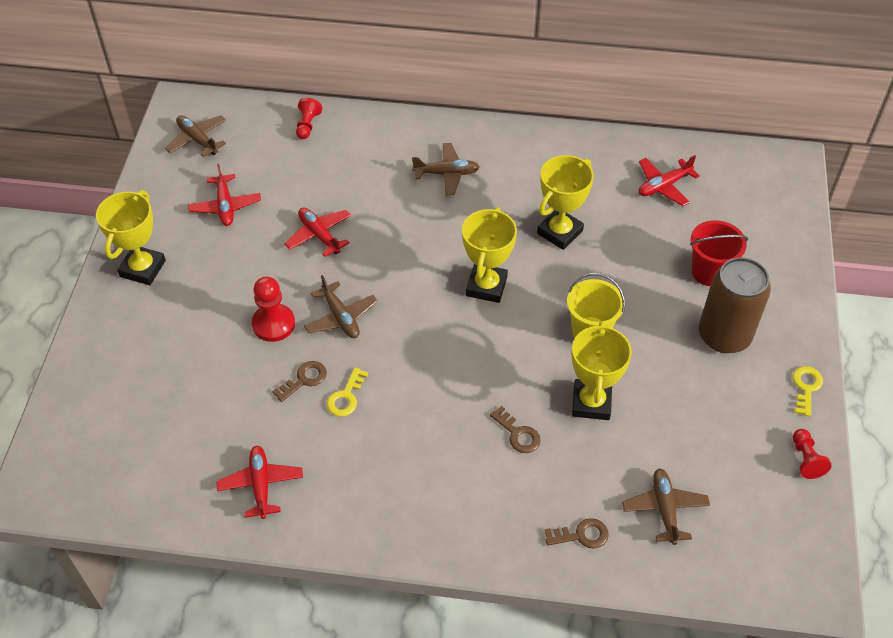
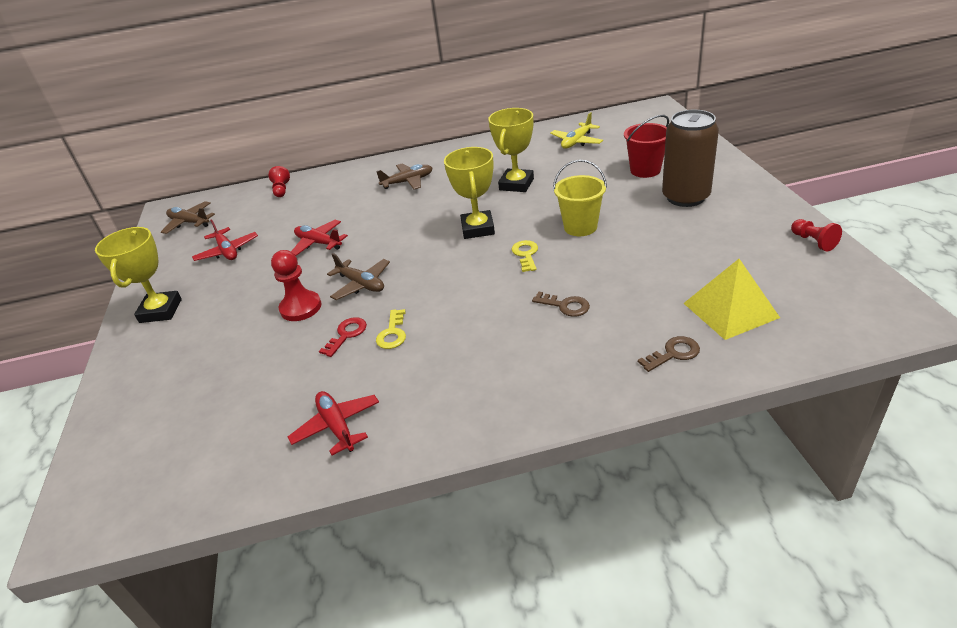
camera: 15 degrees left, 15 degrees down
(304, 379) = (346, 334): brown key -> red key
(591, 403) = (613, 266): yellow trophy -> none
(663, 186) = (576, 142): red plane -> yellow plane
(664, 509) = (730, 310): brown plane -> yellow pyramid
(806, 387) = (772, 204): yellow key -> yellow key (525, 254)

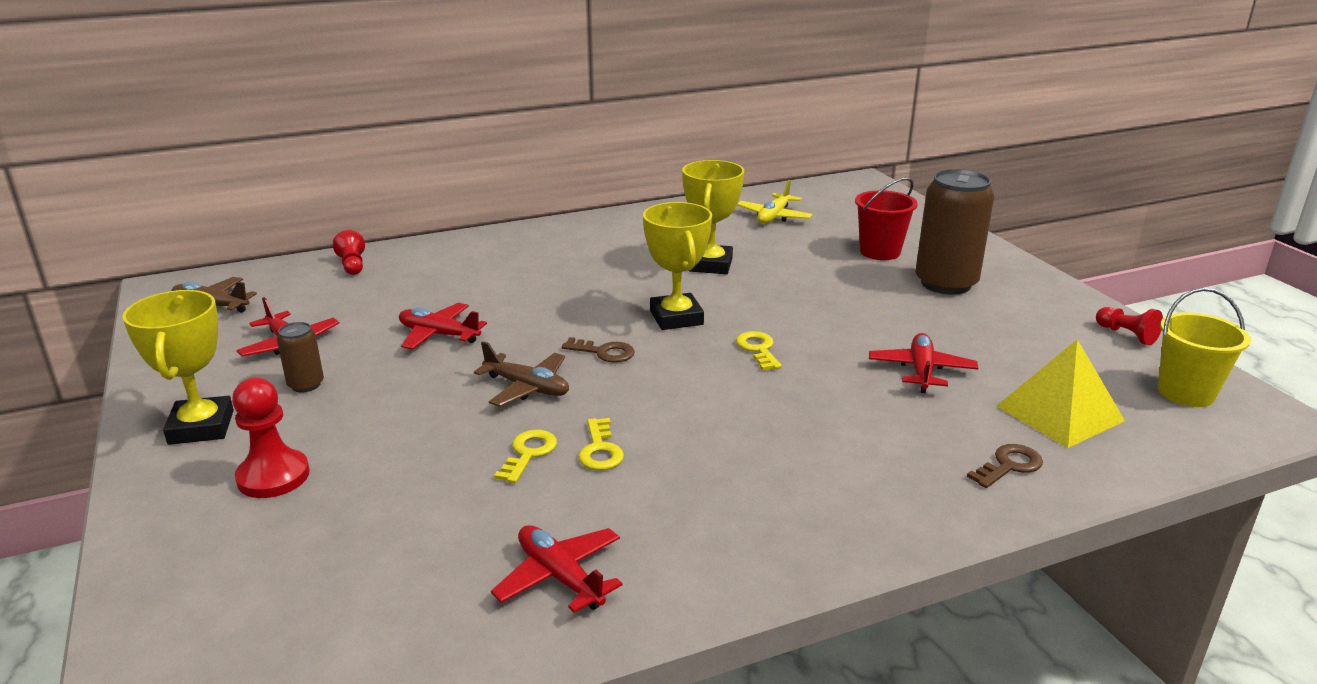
camera: 15 degrees left, 10 degrees down
(228, 281) = (306, 385): none -> brown can
(301, 307) = (441, 419): red pawn -> red pawn (273, 476)
(346, 334) = (528, 453): red key -> yellow key
(408, 182) = (549, 259): brown plane -> none
(565, 306) = (839, 411): brown key -> brown key (604, 352)
(580, 227) = (820, 317): yellow bucket -> yellow bucket (1186, 393)
(638, 273) = (921, 371): none -> red plane

